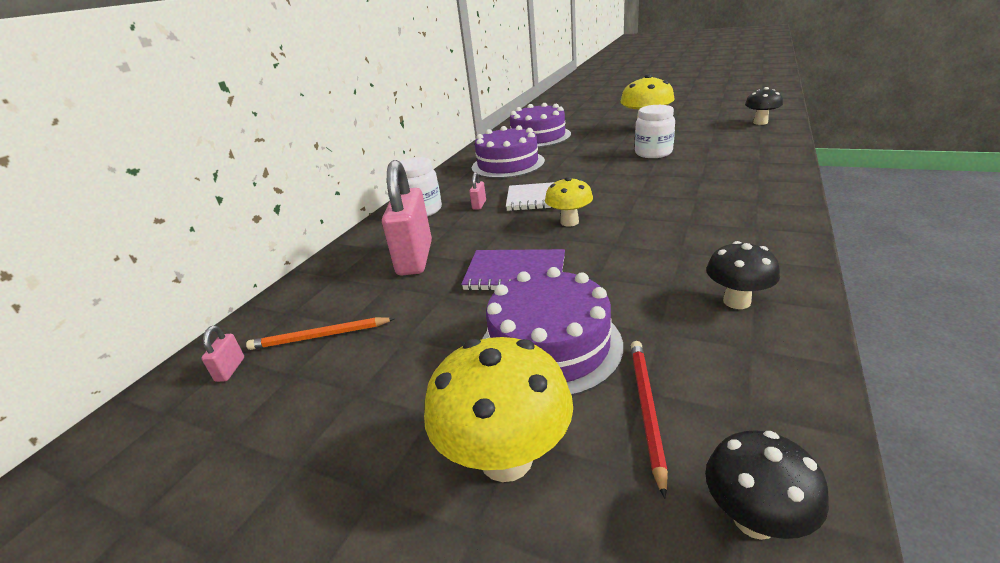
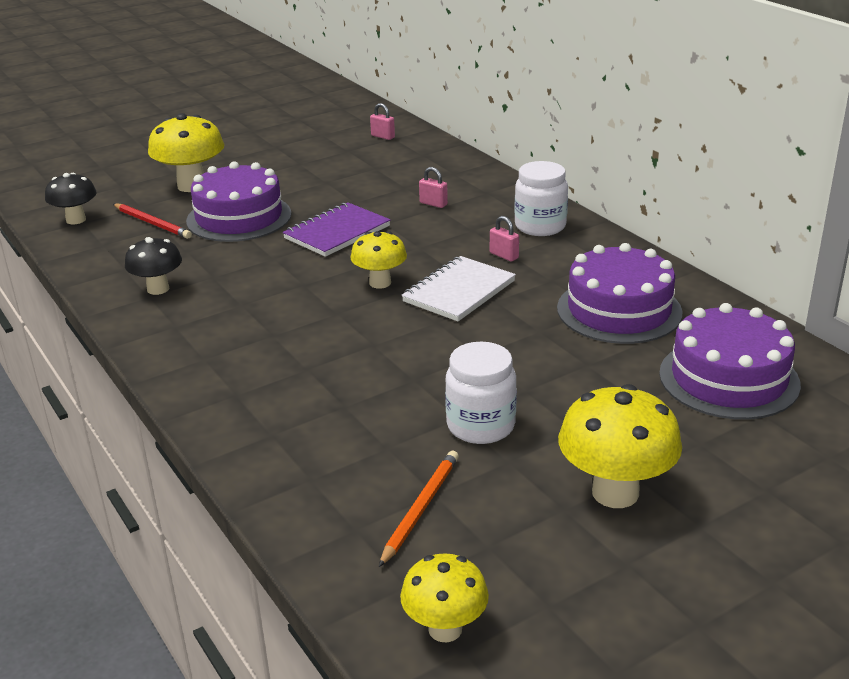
camera: 120 degrees right, 0 degrees up
(320, 336) = (375, 160): orange pencil -> orange pencil (420, 509)
(415, 258) = (433, 204): pink padlock -> pink padlock, size x0.40
(760, 122) = (445, 629): black mushroom -> yellow mushroom

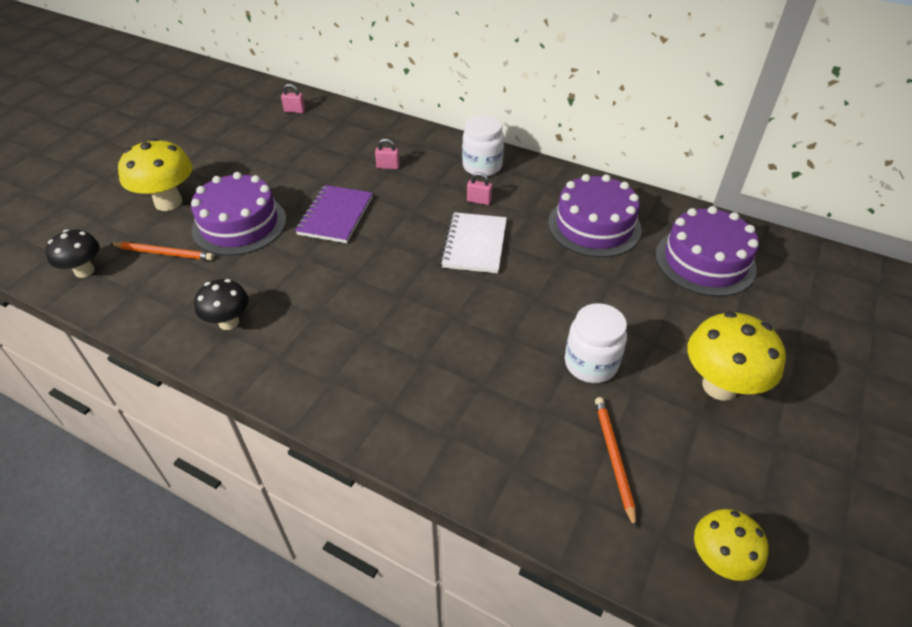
camera: 30 degrees left, 15 degrees up
(152, 223) = (164, 253): red pencil -> orange pencil
(380, 283) = (410, 255): yellow mushroom -> none

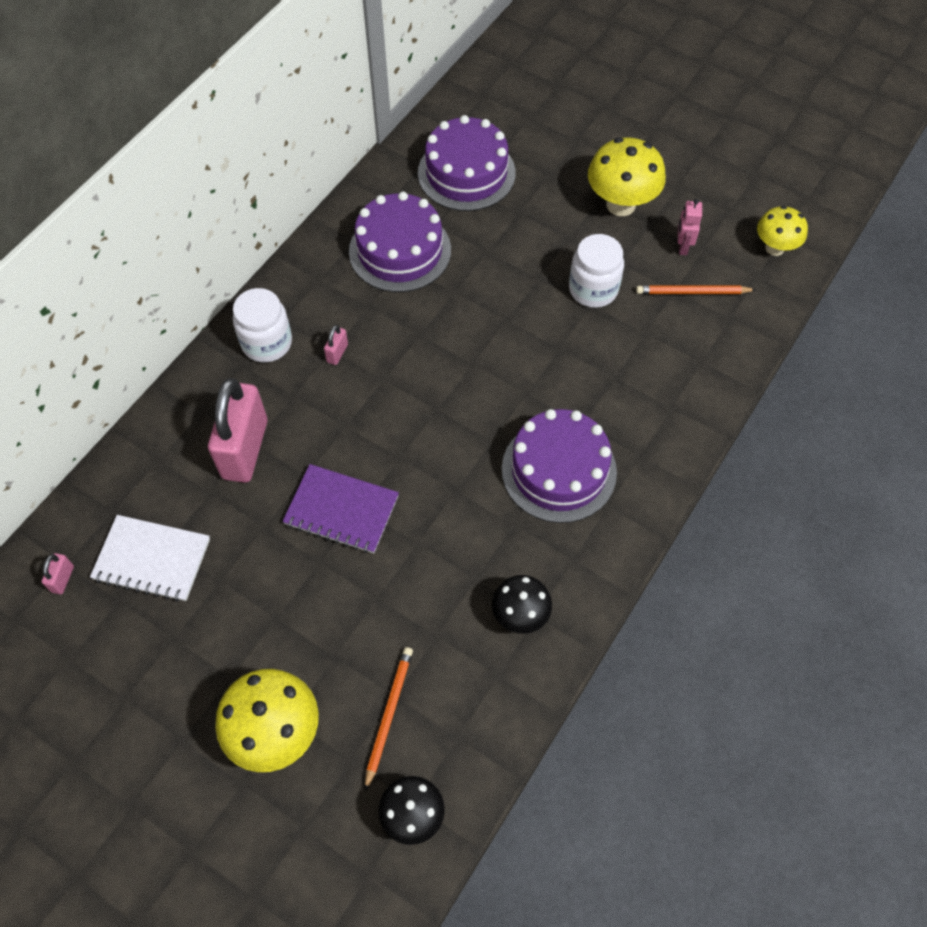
camera: 85 degrees left, 15 degrees up
(239, 224) = (341, 626): purple cake -> purple cake (559, 470)
(388, 166) = (245, 449): pink padlock -> pink padlock, size x2.50
(474, 244) = (416, 365): white notebook -> white notebook (152, 560)
(680, 448) = (682, 246): none -> pink robot

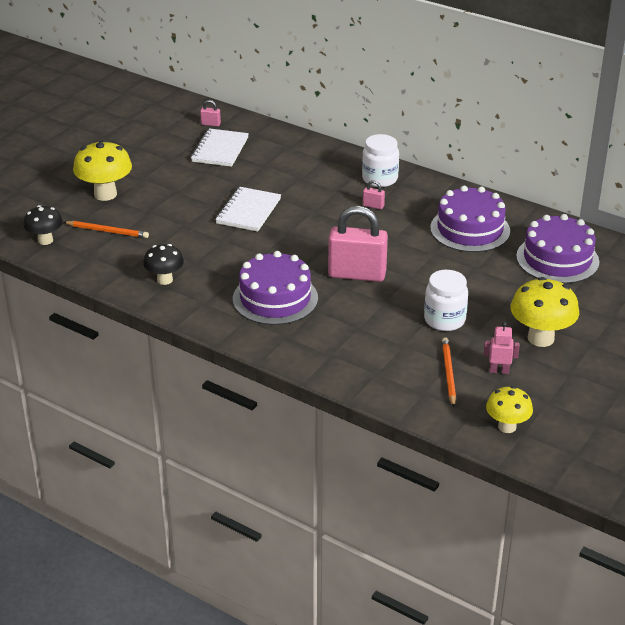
camera: 90 degrees right, 25 degrees down
(245, 449) = (295, 175): pink padlock -> pink padlock (357, 274)
(341, 510) = (248, 211): purple notebook -> white notebook

